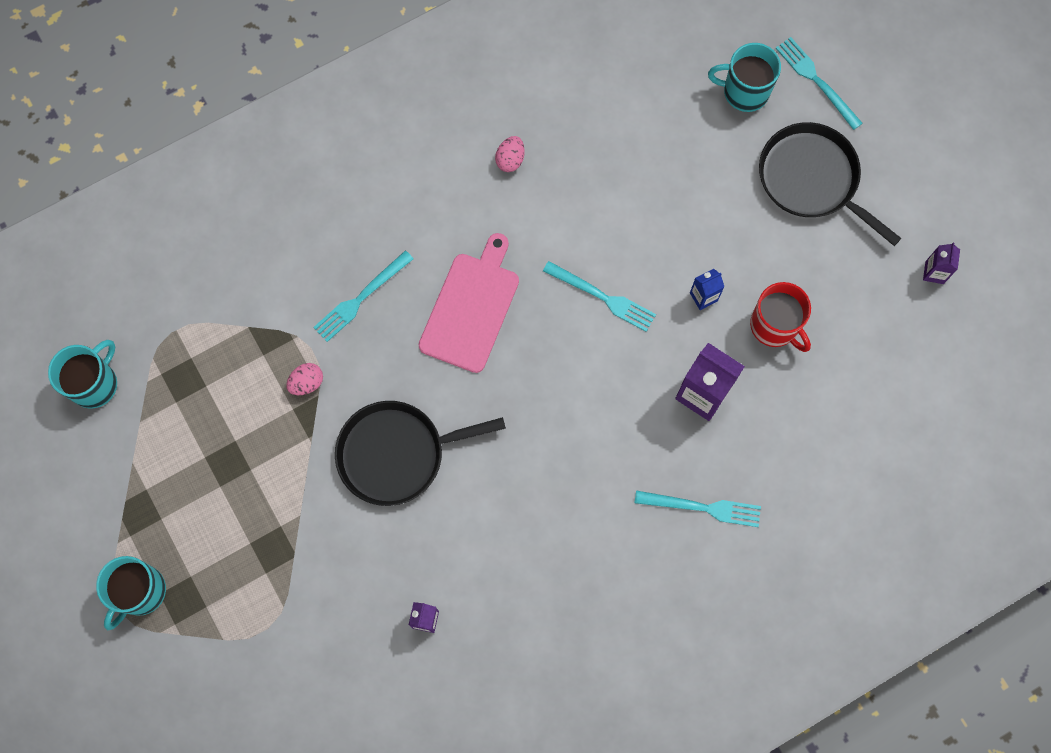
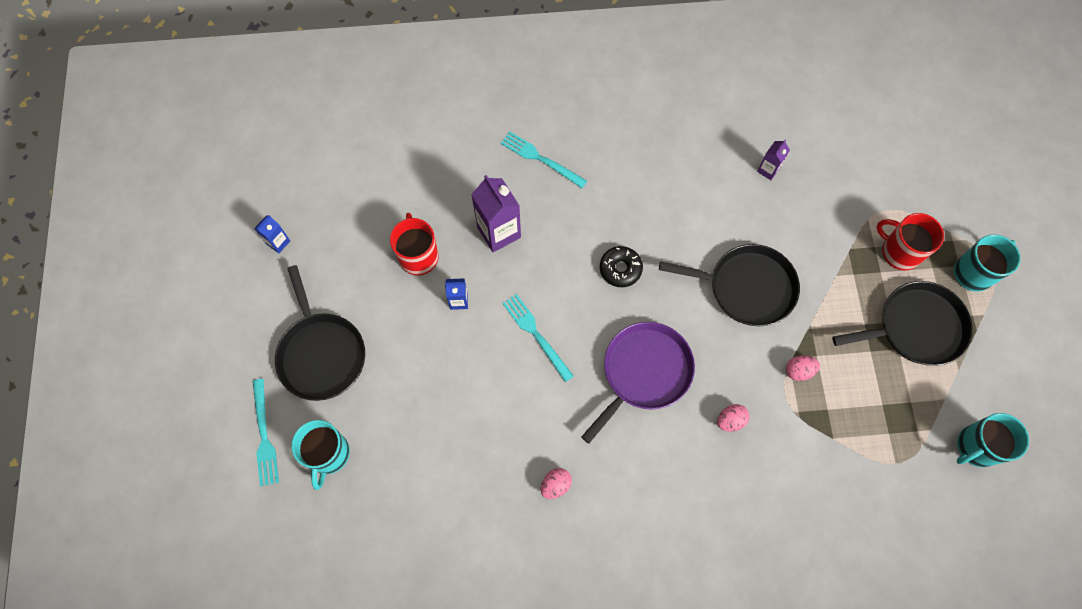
camera: 155 degrees left, 5 degrees down
(191, 491) = (916, 327): none -> black pan
(234, 579) = (899, 252): none -> red mug
(361, 298) = (730, 420): turquoise fork -> pink egg
(471, 308) = (643, 372): pink cutting board -> purple pan
(546, 412) = (620, 269): none -> black donut
(744, 91) = (328, 454): turquoise mug -> turquoise mug turned 60 degrees clockwise
(934, 272) = (278, 242): purple carton -> blue carton

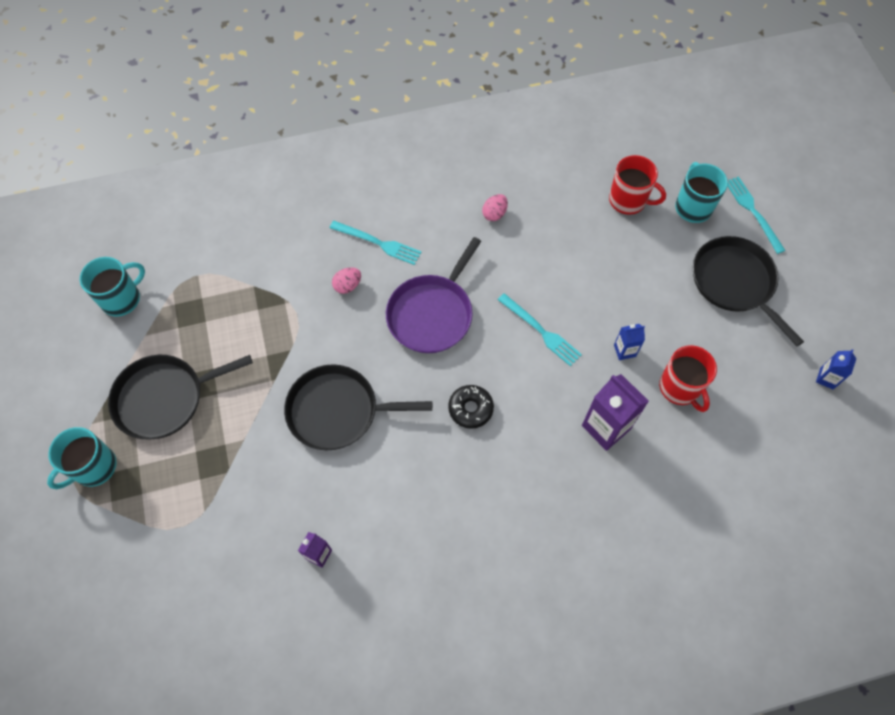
camera: 170 degrees right, 5 degrees down
(540, 159) = (583, 522): turquoise fork -> turquoise fork (378, 243)
(798, 371) = (284, 338): pink egg -> none
(899, 252) = (172, 477): red mug -> red mug (628, 200)

